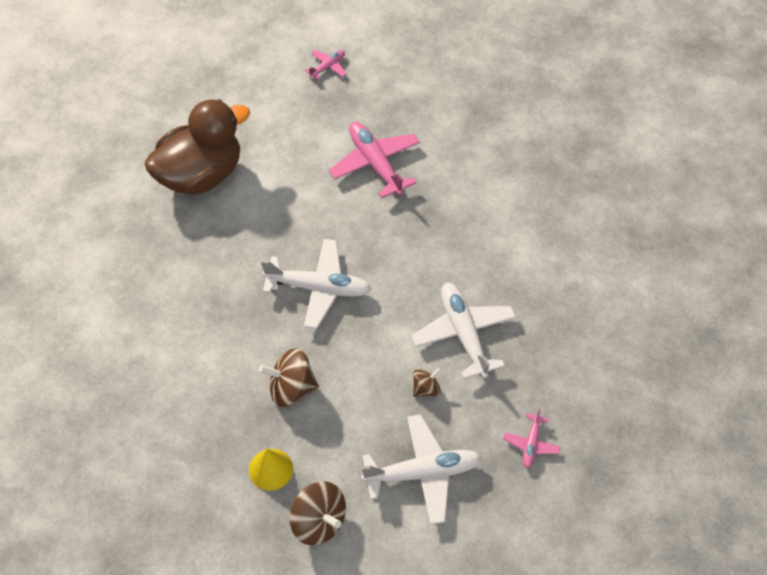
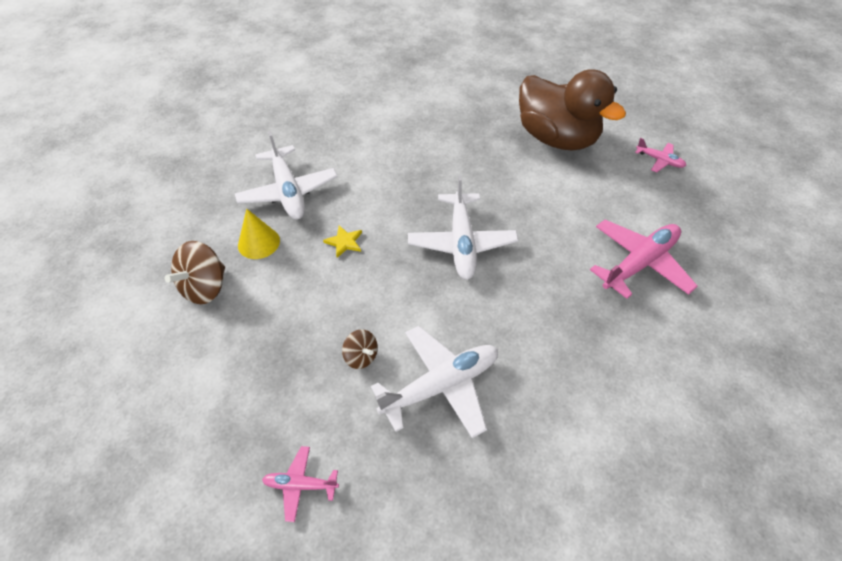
camera: 80 degrees right, 5 degrees down
(291, 388) = (344, 242): brown spinning top -> yellow star
(328, 67) = (745, 202): pink plane -> pink plane (659, 160)
(423, 473) = (258, 369): white plane -> white plane (288, 191)

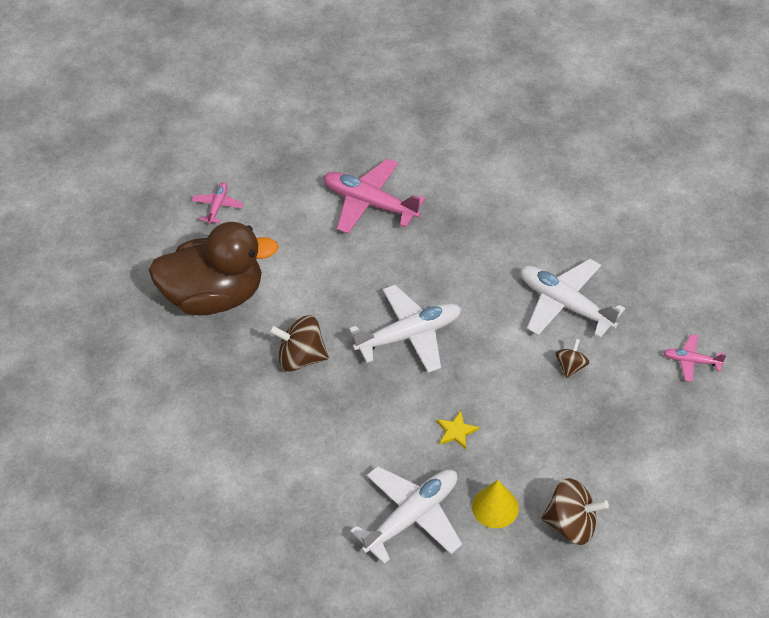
camera: 110 degrees left, 0 degrees up
(300, 485) = (691, 361): pink plane -> pink plane turned 120 degrees clockwise
(471, 170) = (301, 357): none -> brown spinning top
(556, 138) = (214, 296): brown duck -> brown duck turned 60 degrees clockwise

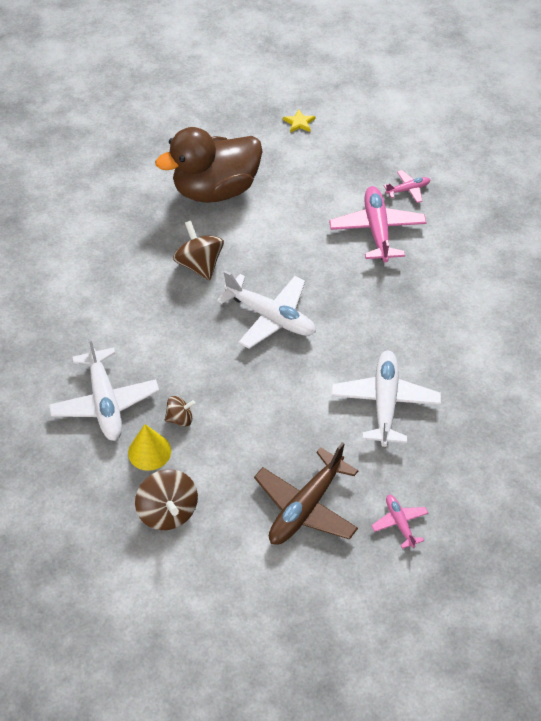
camera: 55 degrees right, 0 degrees up
(214, 296) = (216, 190): brown duck -> brown duck turned 105 degrees clockwise
(217, 206) = (297, 149): pink plane -> pink plane (408, 190)
(412, 516) = (105, 402): white plane -> white plane turned 60 degrees clockwise
(456, 431) = (202, 391): yellow star -> yellow star (299, 123)
(571, 366) = (324, 437): brown spinning top -> brown spinning top (180, 419)
(633, 418) = (305, 507): none -> brown plane

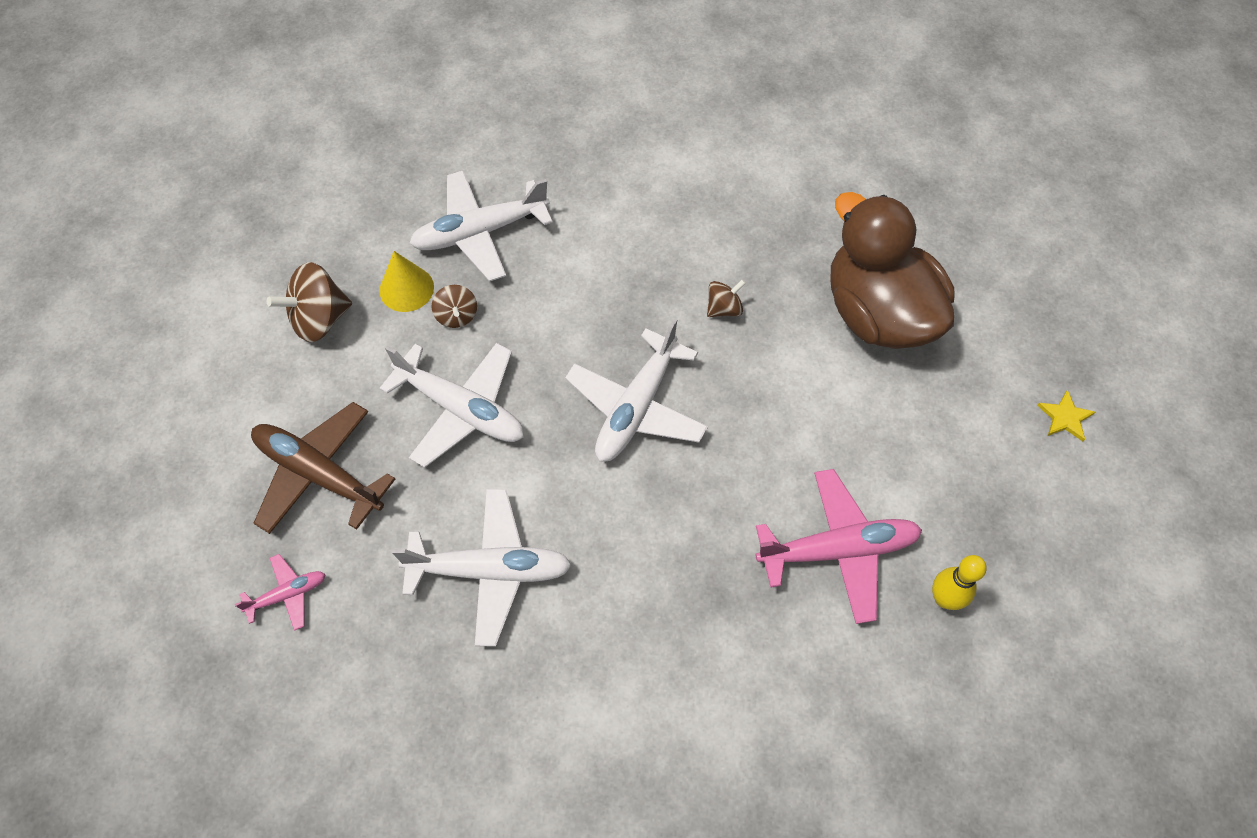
camera: 85 degrees right, 10 degrees up
(199, 265) = (724, 308): brown spinning top -> brown spinning top, size x0.57
(261, 417) = (461, 409): none -> white plane
(408, 190) = (944, 599): pink plane -> yellow bowling pin

